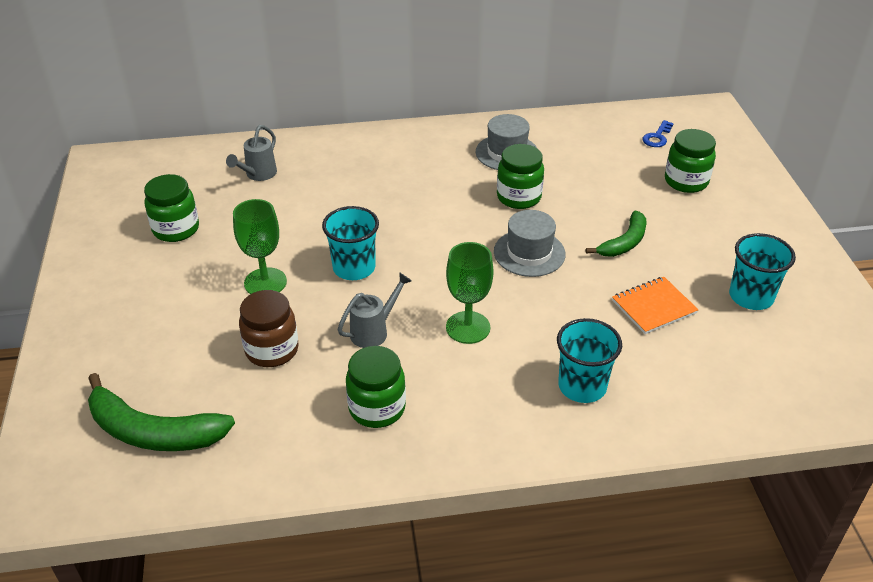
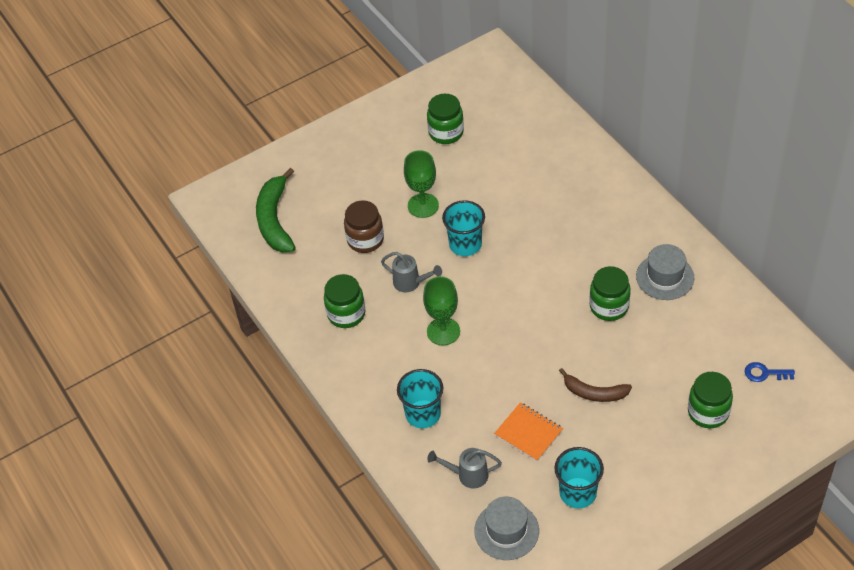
camera: 70 degrees right, 10 degrees up
(258, 174) = (532, 142): grey watering can -> grey watering can (468, 475)
(529, 253) = (544, 337): grey hat -> grey hat (506, 531)
(624, 243) = (594, 393): green banana -> brown banana

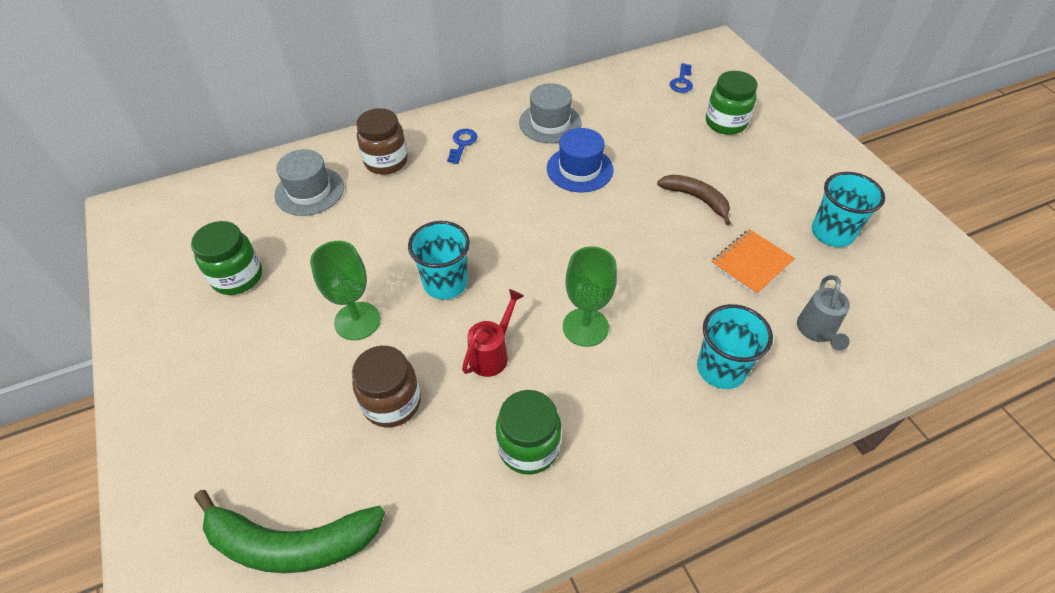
camera: 85 degrees left, 0 degrees up
(411, 283) = (492, 354): grey watering can -> red watering can
(506, 531) = (893, 304): grey hat -> grey hat (309, 191)
(581, 178) = (386, 161): none -> brown jar
(594, 393) = (696, 199): brown banana -> brown banana turned 75 degrees counterclockwise
(609, 306) = (579, 169): green jar -> blue hat
(618, 221) = (462, 144): none -> blue key

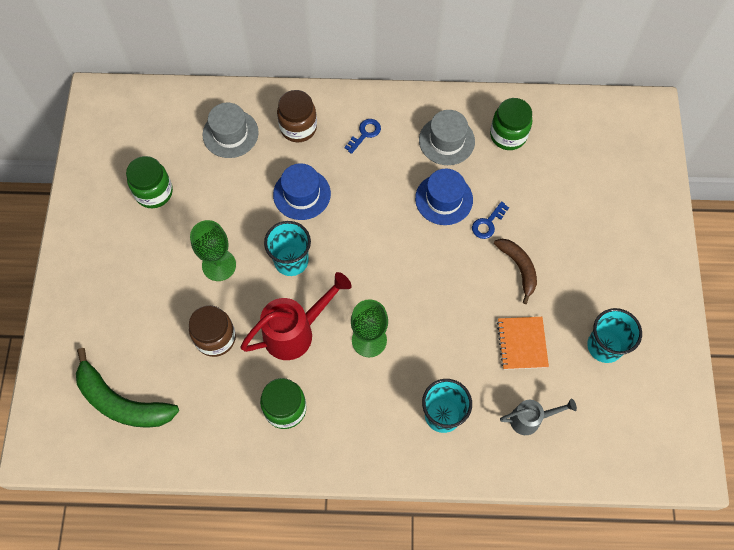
camera: 25 degrees right, 15 degrees up
(422, 217) = (302, 194): none -> blue hat
(492, 354) = (295, 332): red watering can -> red watering can, size x1.69
(682, 82) = (587, 141): blue key -> blue key (488, 223)
(725, 123) = (594, 202): green jar -> green jar (508, 135)
(751, 263) = (522, 343): orange notebook -> orange notebook turned 75 degrees counterclockwise
(816, 332) = (530, 419): grey watering can -> grey watering can turned 135 degrees counterclockwise

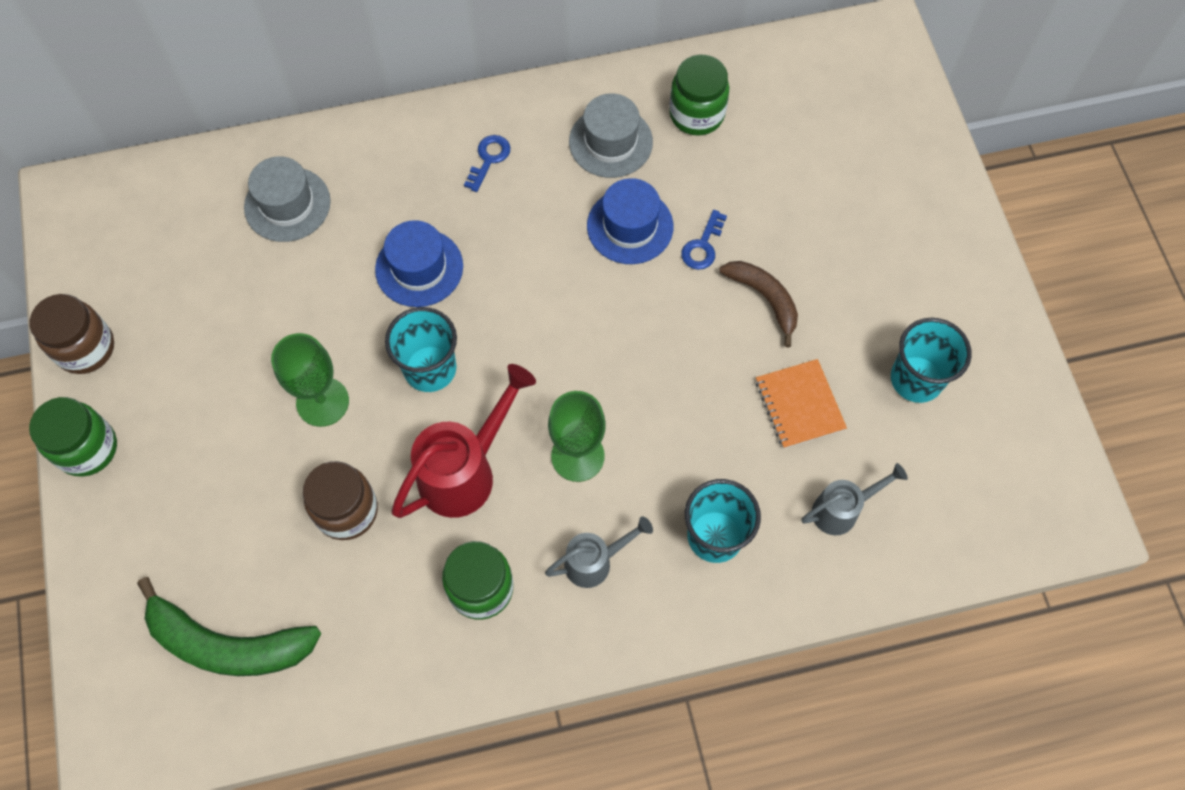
camera: 15 degrees left, 0 degrees up
(154, 192) = (193, 318): green jar -> green jar (87, 448)
(298, 127) = (387, 172): brown jar -> brown jar (86, 348)
(361, 411) = (595, 562): none -> grey watering can

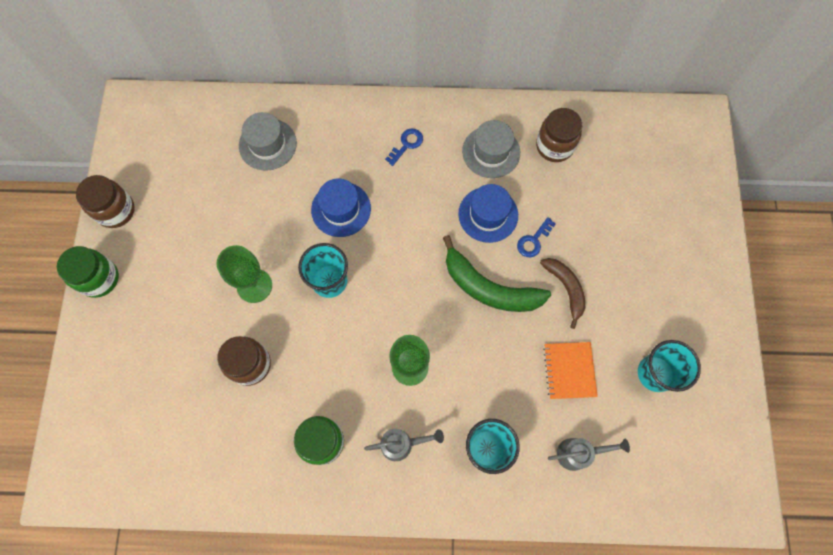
camera: 15 degrees right, 5 degrees up
(227, 644) = (151, 434): green banana -> green banana (489, 288)
(465, 471) = (333, 358): red watering can -> none
(696, 114) = (554, 146): green jar -> brown jar

